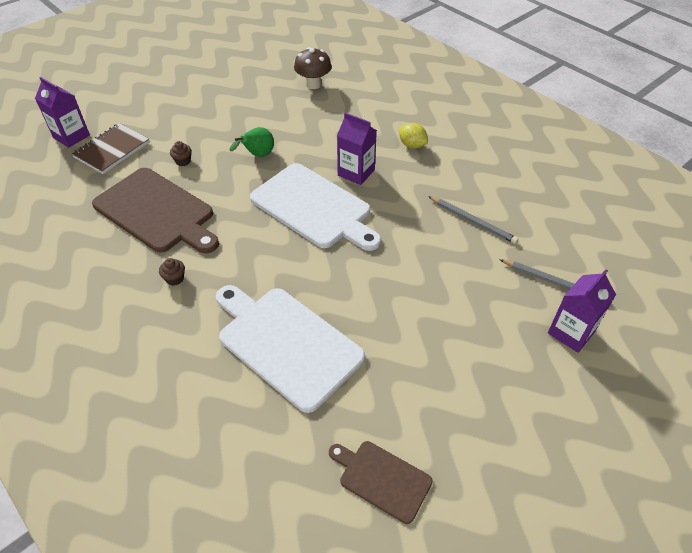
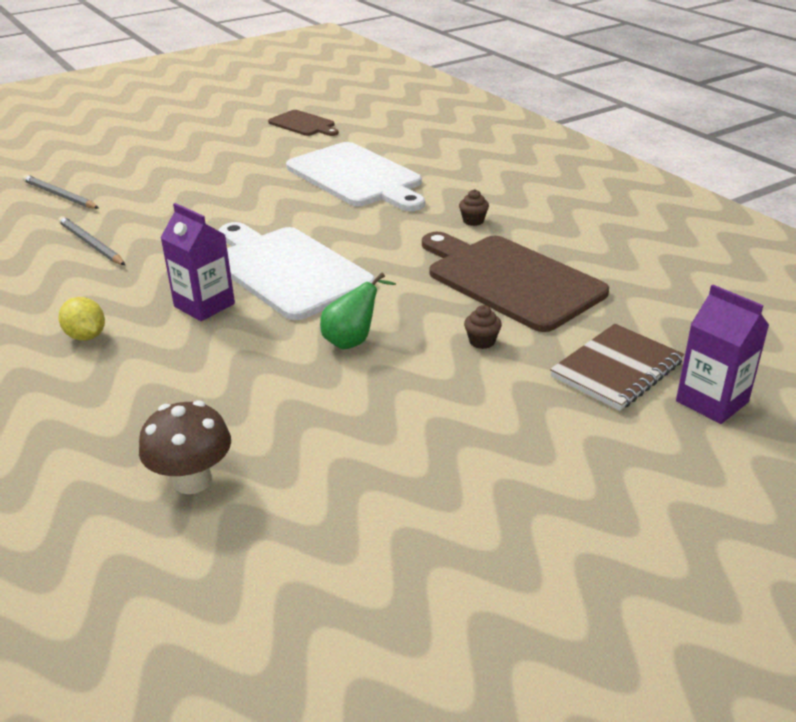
camera: 170 degrees left, 15 degrees down
(571, 332) = (86, 169): purple carton -> none

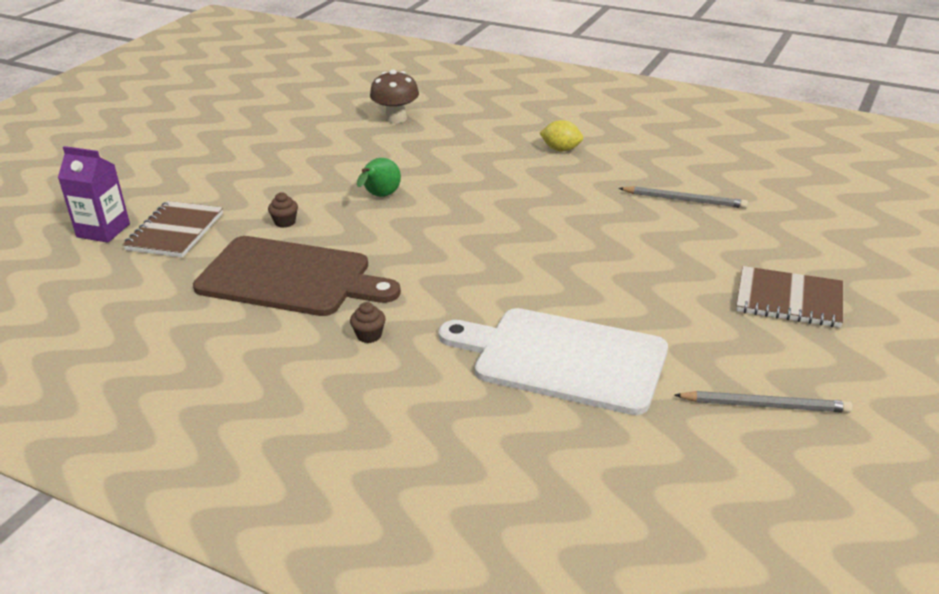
camera: 150 degrees right, 0 degrees up
(59, 195) = (813, 231): grey pencil -> grey pencil (765, 405)
(170, 167) = (789, 300): none -> brown notebook
(204, 305) = (516, 187): purple carton -> none
(287, 270) = (491, 229): white cutting board -> none
(303, 124) = (775, 447): brown cutting board -> none

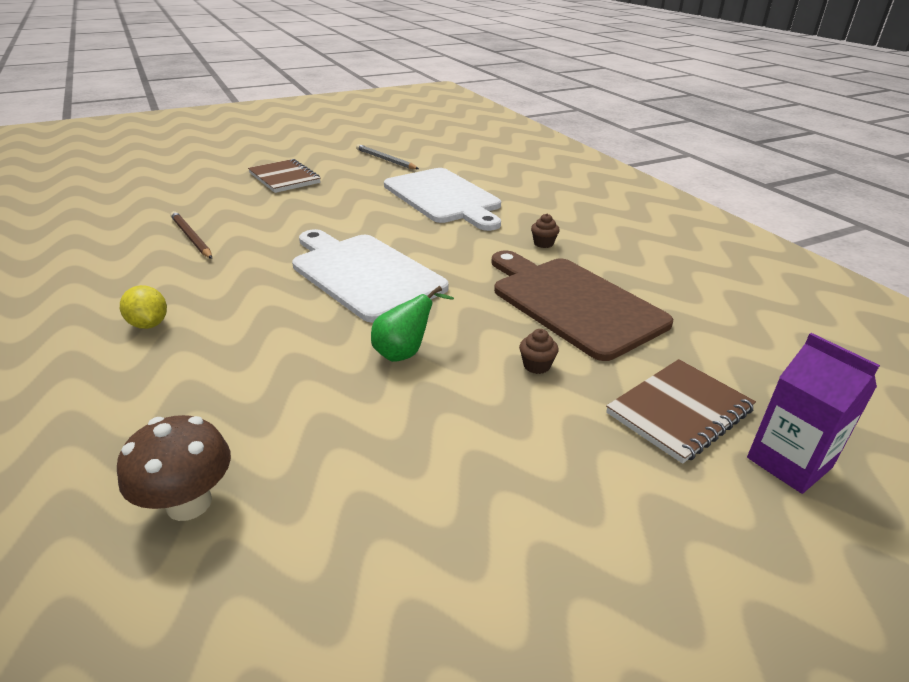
camera: 145 degrees left, 0 degrees up
(490, 231) = (364, 274): none -> white cutting board
(684, 200) = (191, 237): grey pencil -> brown pencil

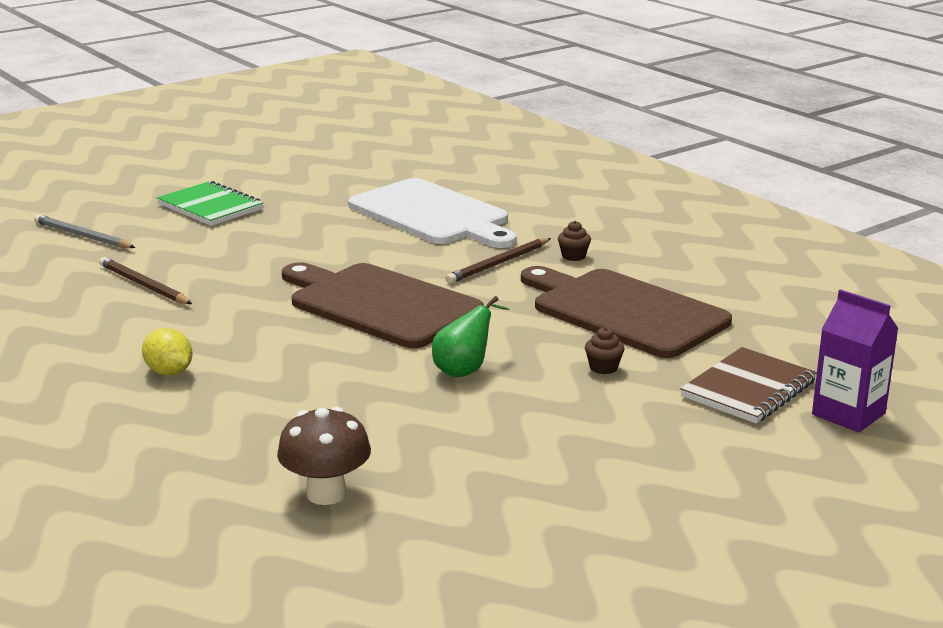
camera: 10 degrees left, 10 degrees down
(284, 178) = (210, 207): brown notebook -> green notebook
(364, 274) = (380, 304): white cutting board -> brown cutting board
(385, 160) = (331, 173): grey pencil -> grey pencil (82, 236)
(478, 245) = (498, 264): none -> brown pencil

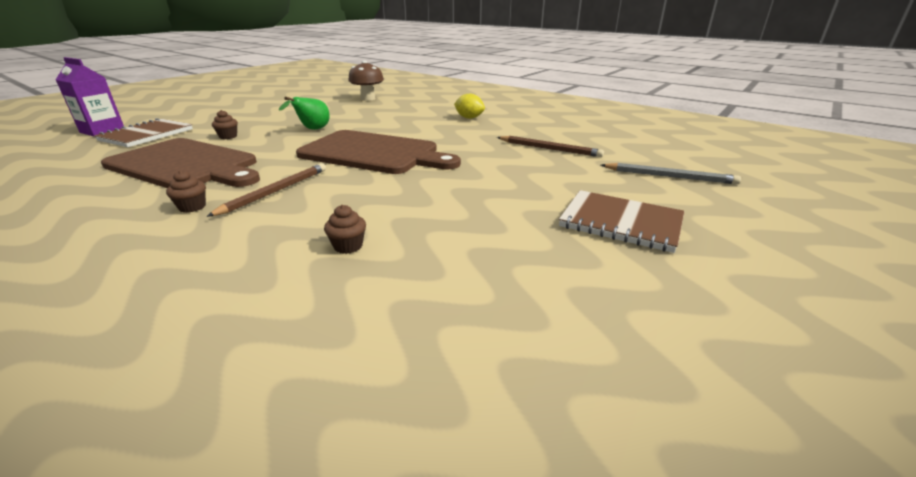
camera: 165 degrees right, 5 degrees up
(210, 207) = (620, 223): green notebook -> brown notebook
(432, 214) = (348, 246): white cutting board -> brown cupcake

